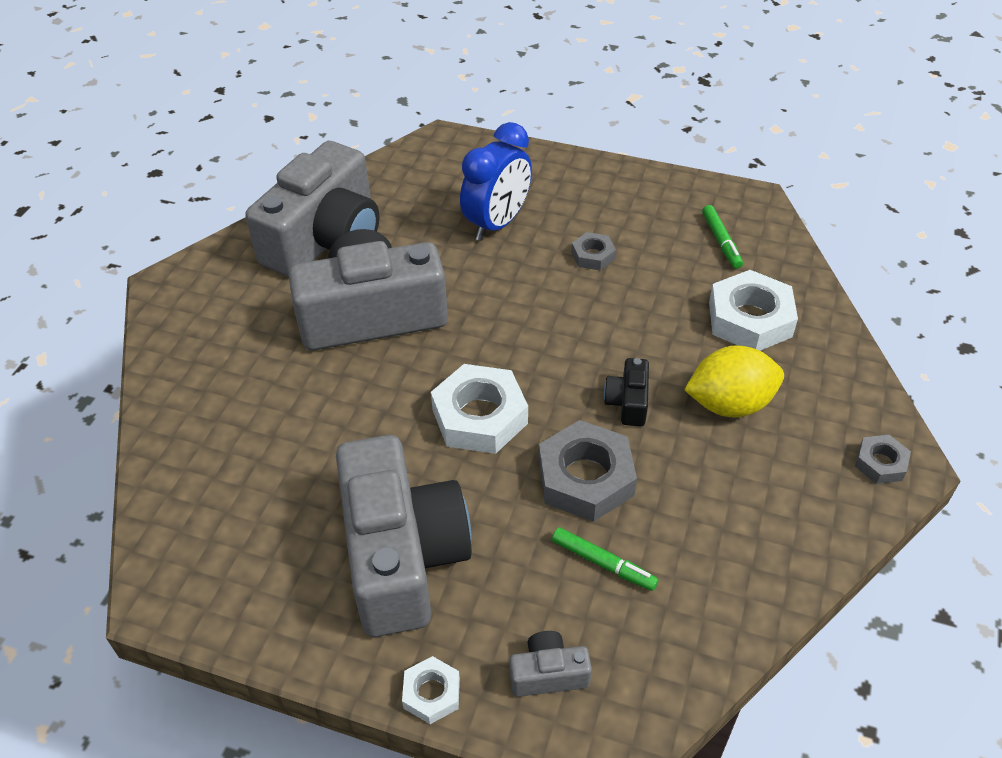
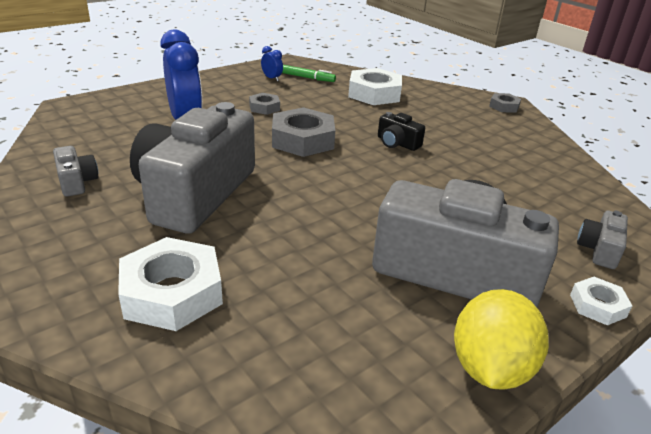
camera: 60 degrees left, 15 degrees down
(325, 239) = (76, 182): grey camera -> grey camera, size x0.41
(479, 416) = (354, 191): white nut -> white nut (172, 293)
(585, 478) = (445, 177): grey nut -> grey nut (303, 140)
(603, 563) = (519, 198): green marker -> none
(679, 216) = (272, 78): none -> blue clock
(729, 404) = (429, 120): yellow lemon -> yellow lemon (490, 368)

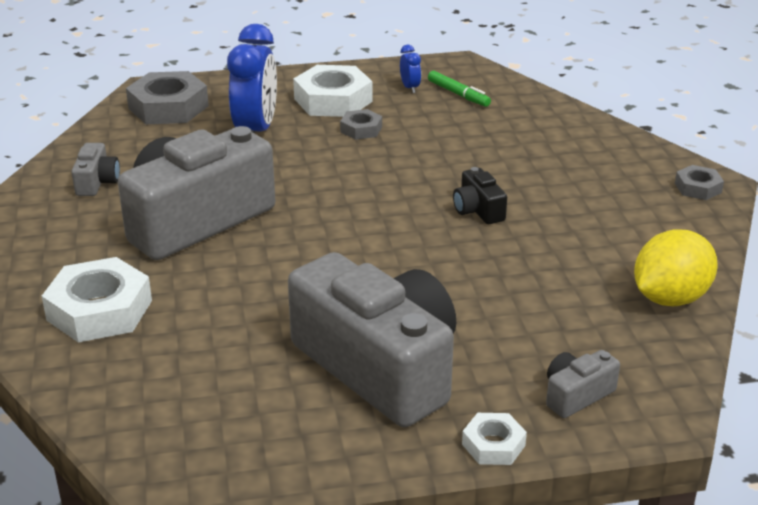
camera: 30 degrees right, 0 degrees up
(303, 140) = (365, 182): grey nut -> grey nut (168, 107)
(374, 94) = (525, 134): white nut -> white nut (333, 100)
(490, 368) = (312, 457): yellow lemon -> yellow lemon (670, 298)

